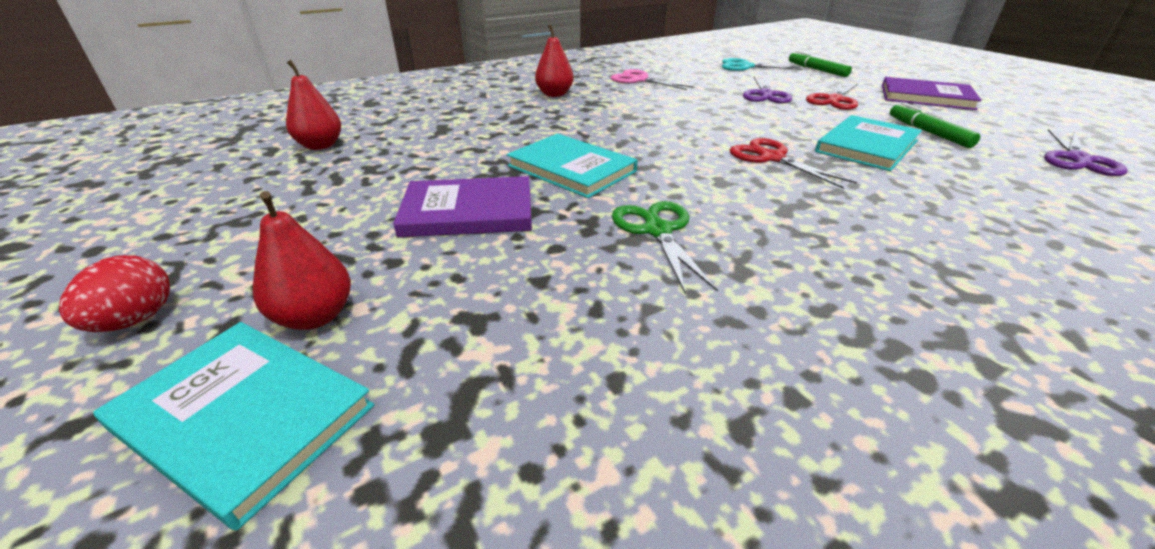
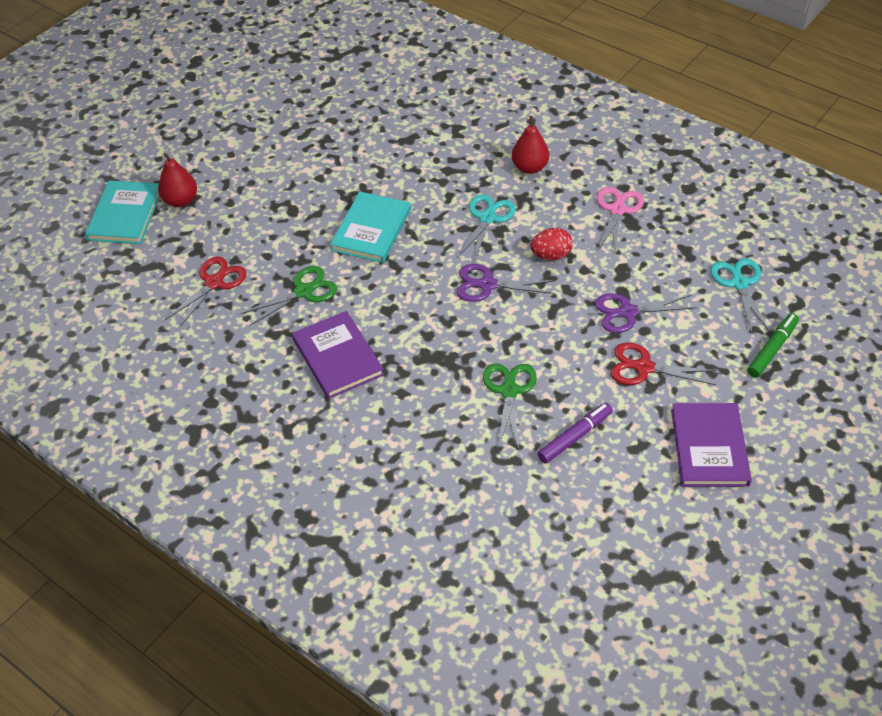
camera: 70 degrees right, 15 degrees up
(136, 320) = (160, 152): red egg -> red egg (551, 255)
(320, 146) = (346, 99): red pear -> none
(468, 211) = (290, 206): purple book -> purple book (338, 357)
(607, 117) = (487, 218): none -> turquoise scissors
(772, 158) = (448, 332): red scissors -> red scissors (214, 283)
(867, 146) = (509, 391): turquoise book -> green scissors
(928, 132) = (575, 437): green marker -> purple marker
(1077, 159) = (556, 537): purple scissors -> purple scissors (487, 285)

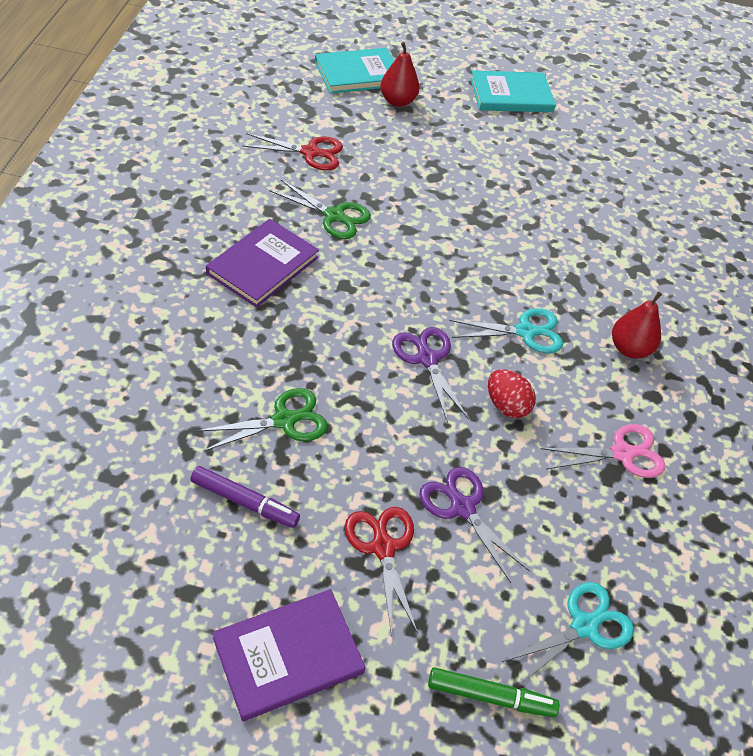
camera: 55 degrees right, 0 degrees up
(371, 229) = (446, 241): turquoise book -> turquoise book (511, 95)

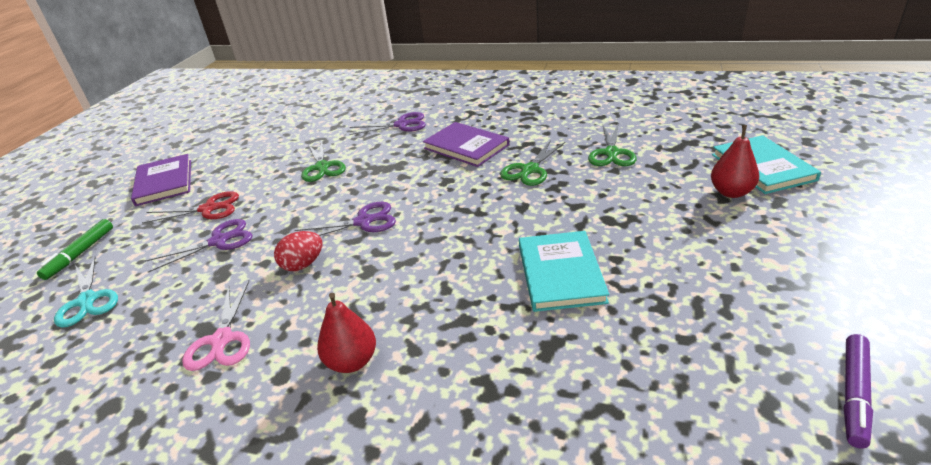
camera: 105 degrees right, 15 degrees down
(169, 334) = (401, 125): none -> purple scissors
(244, 502) = (267, 160): purple marker -> purple marker (854, 394)
(310, 152) = (611, 153): red scissors -> green scissors
(511, 95) = (824, 279): turquoise book -> turquoise book (561, 273)
(525, 332) = (387, 279): turquoise scissors -> none

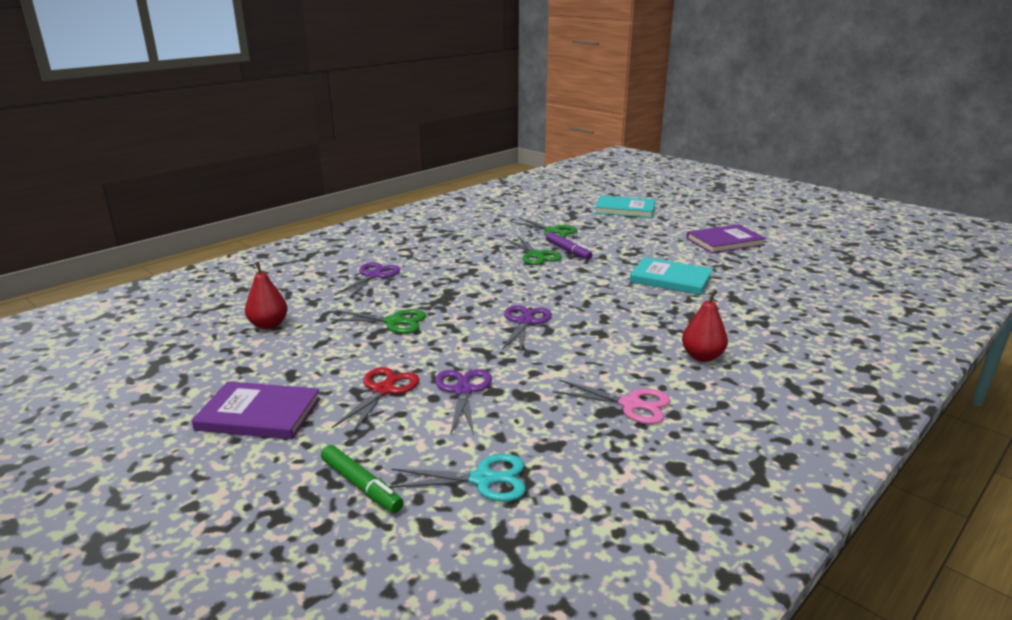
camera: 65 degrees left, 10 degrees down
(303, 264) = (559, 356): red egg -> none
(466, 147) = (464, 264): purple book -> purple book (725, 242)
(731, 192) = (640, 222): red pear -> red pear (269, 325)
(854, 394) = (813, 254): purple marker -> purple marker (568, 251)

